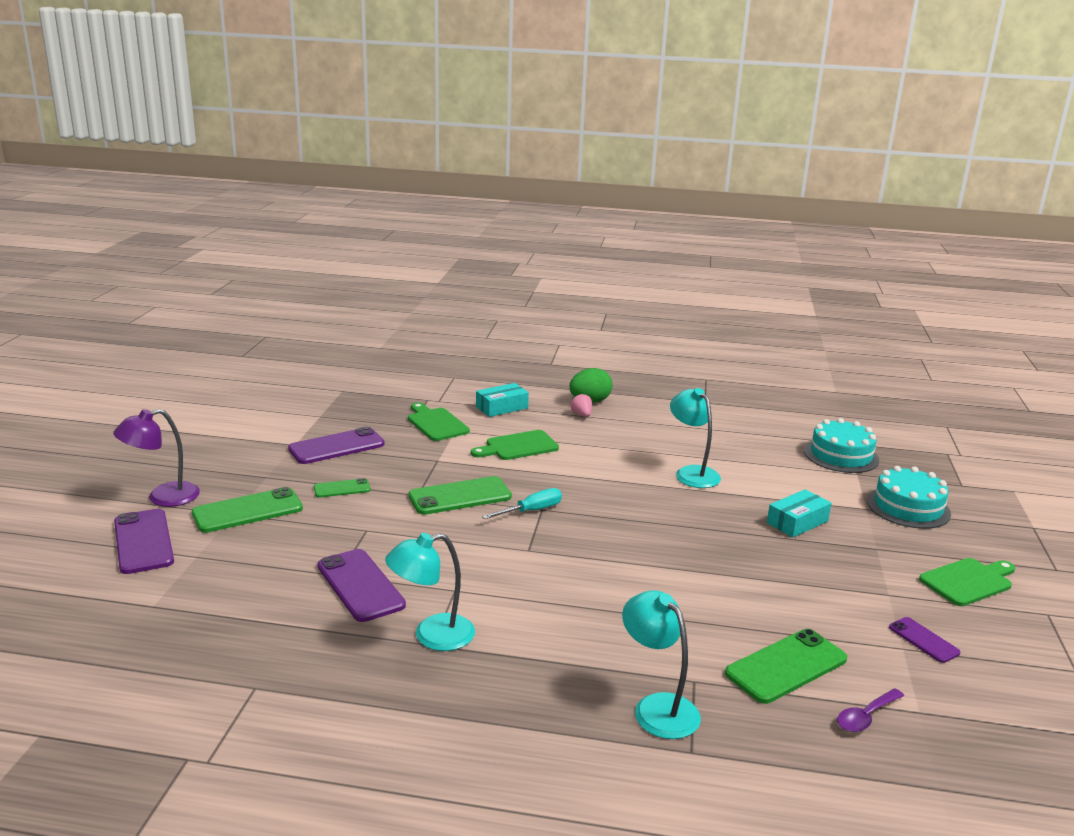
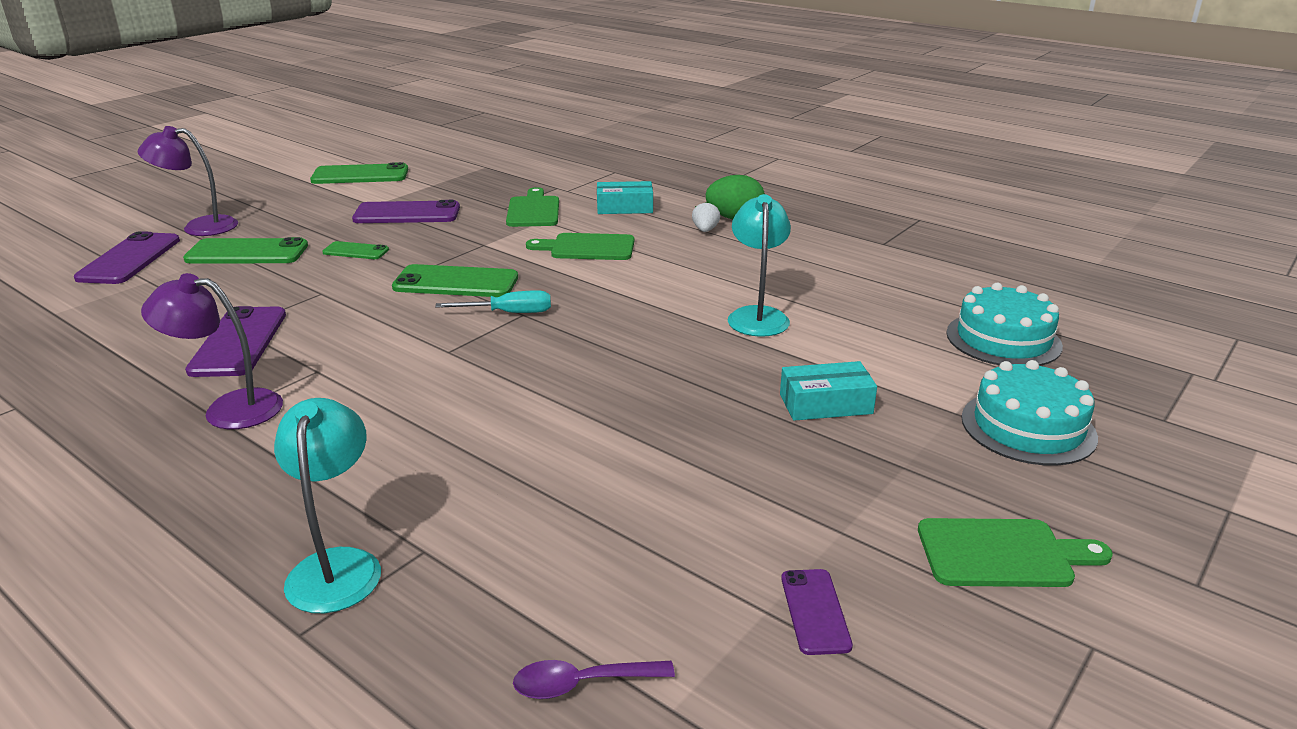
camera: 30 degrees right, 5 degrees up
(432, 636) = (229, 409): turquoise lamp -> purple lamp
(581, 415) = (705, 230): pink strawberry -> white strawberry
(786, 666) = (563, 575): green phone -> green phone (360, 175)

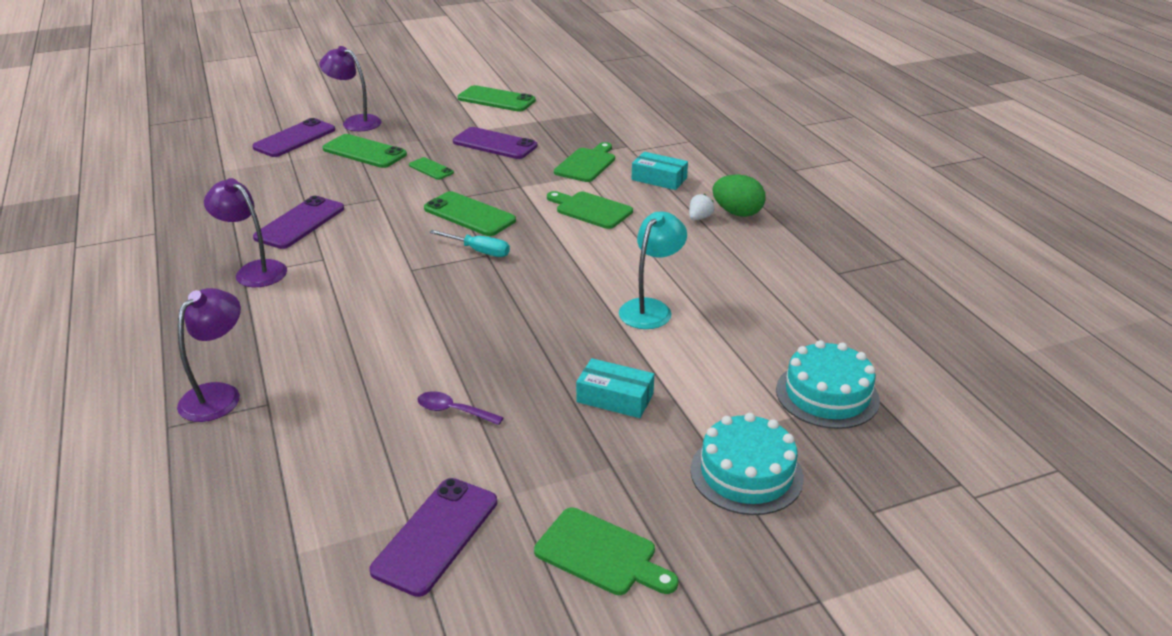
camera: 30 degrees right, 5 degrees up
(337, 566) = (218, 395): turquoise lamp -> purple lamp
(582, 684) = (268, 517): purple spoon -> purple spoon (453, 411)
(815, 611) = (436, 535): purple phone -> purple phone, size x1.80

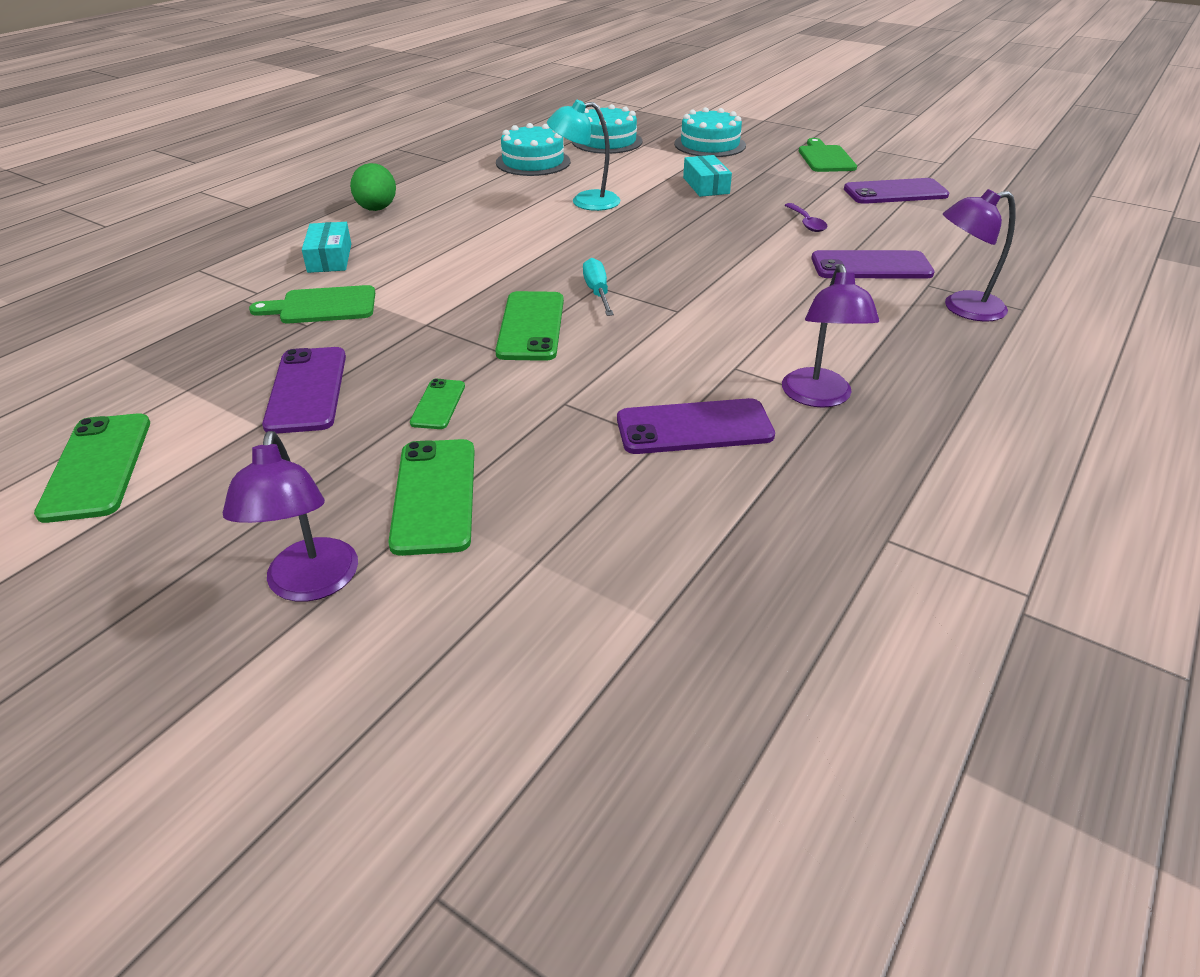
camera: 125 degrees left, 5 degrees up
(294, 138) = (450, 619): purple phone -> purple phone (871, 266)
(590, 210) = (442, 269): green cutting board -> none
(699, 218) = (405, 220): white strawberry -> none
(792, 319) = (533, 162): none -> turquoise cake

